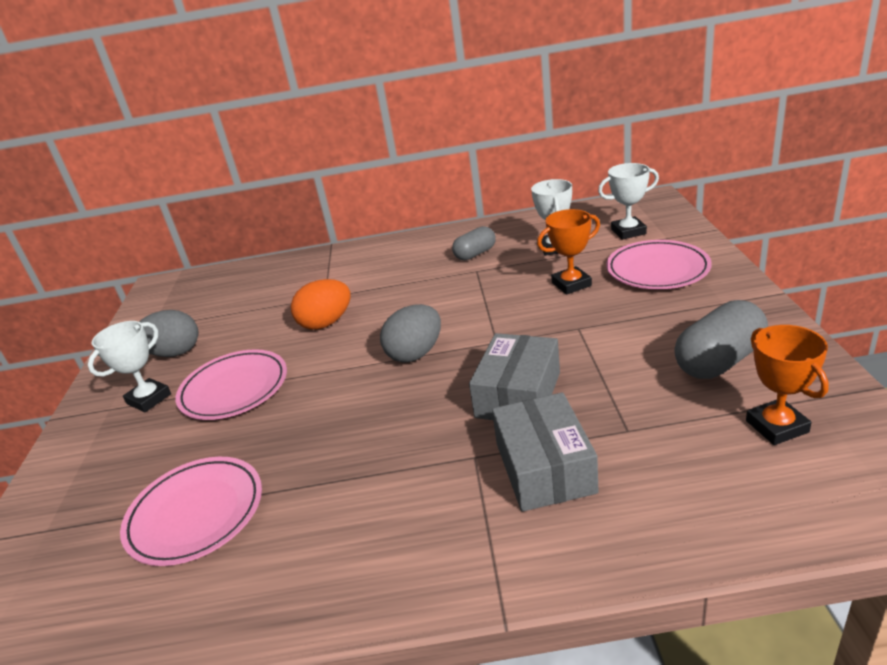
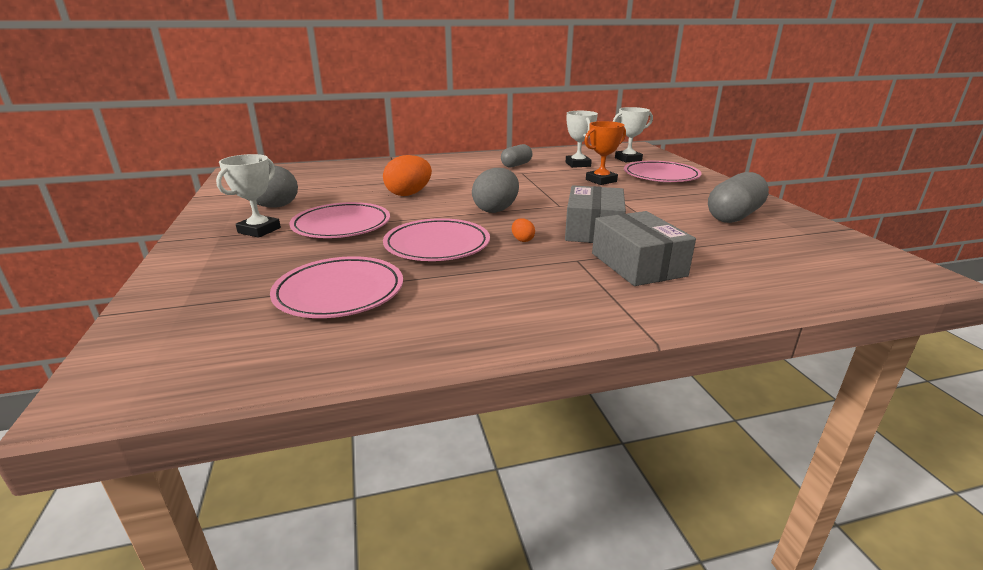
camera: 15 degrees left, 5 degrees down
(324, 427) = (437, 245): none -> pink plate
(424, 416) = (522, 240): none -> orange egg
(777, 426) = (795, 245): orange trophy -> none

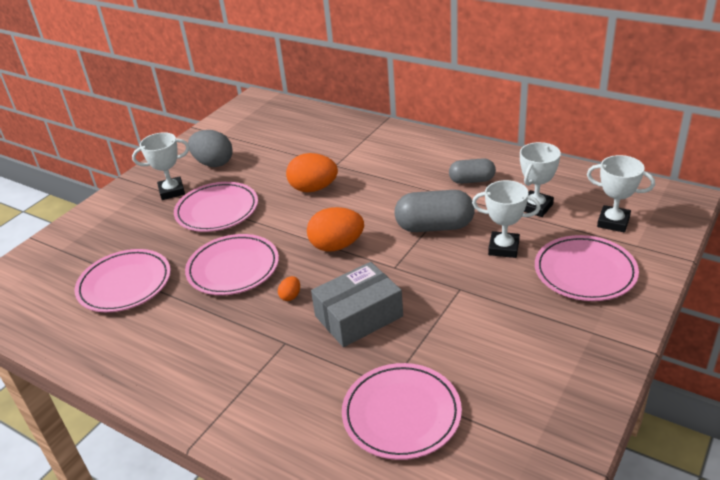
camera: 50 degrees right, 10 degrees up
(496, 210) = (337, 246): grey egg -> orange egg
(601, 180) = (503, 248): orange trophy -> white trophy
(638, 264) = (312, 376): grey box -> none
(727, 253) = (401, 414): none -> pink plate
(733, 216) = (518, 376): grey capsule -> grey capsule (434, 226)

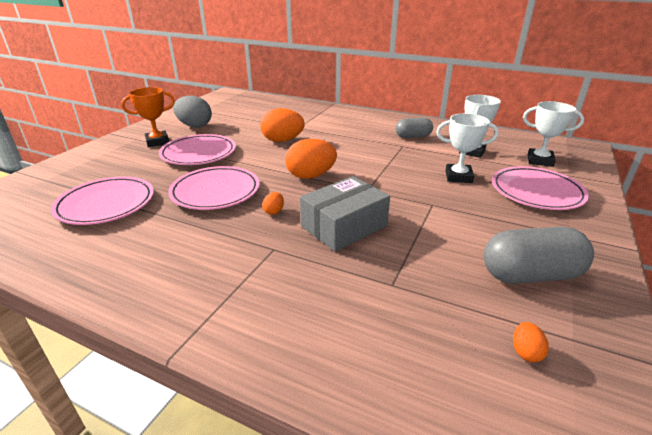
camera: 10 degrees left, 5 degrees down
(172, 191) = (157, 142): white trophy -> orange trophy
(401, 414) = (414, 312): pink plate -> none
(434, 226) = (393, 163): grey capsule -> grey capsule (530, 275)
(486, 456) = (525, 352): none -> orange egg

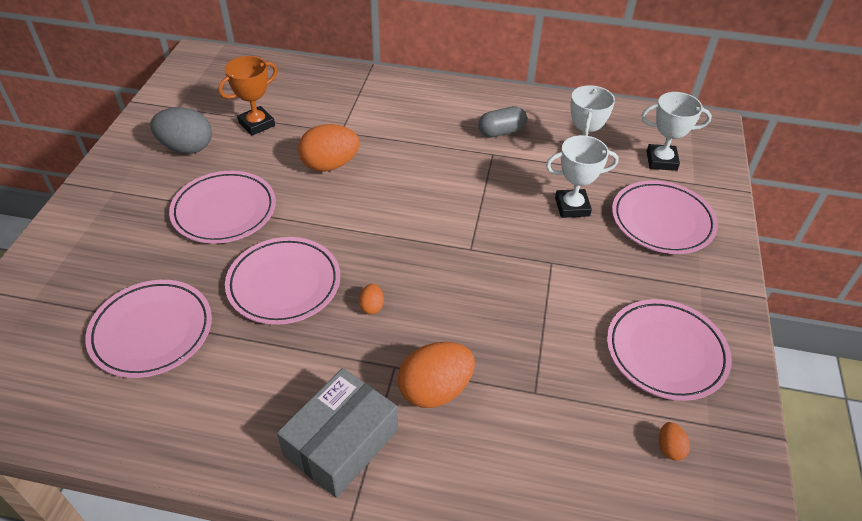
camera: 15 degrees left, 15 degrees up
(157, 142) = (150, 193): orange trophy -> orange trophy (257, 124)
(311, 176) = (393, 234): orange egg -> orange egg (435, 390)
(344, 226) = (461, 316): grey box -> grey box (341, 442)
(530, 275) = (665, 352): grey capsule -> pink plate

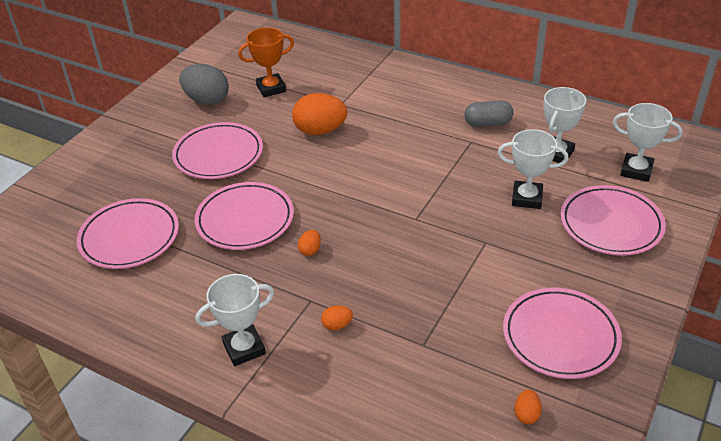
camera: 20 degrees right, 5 degrees down
(341, 442) = (244, 348): grey box -> white trophy
(435, 390) = (337, 325): orange egg -> orange egg, size x0.45

